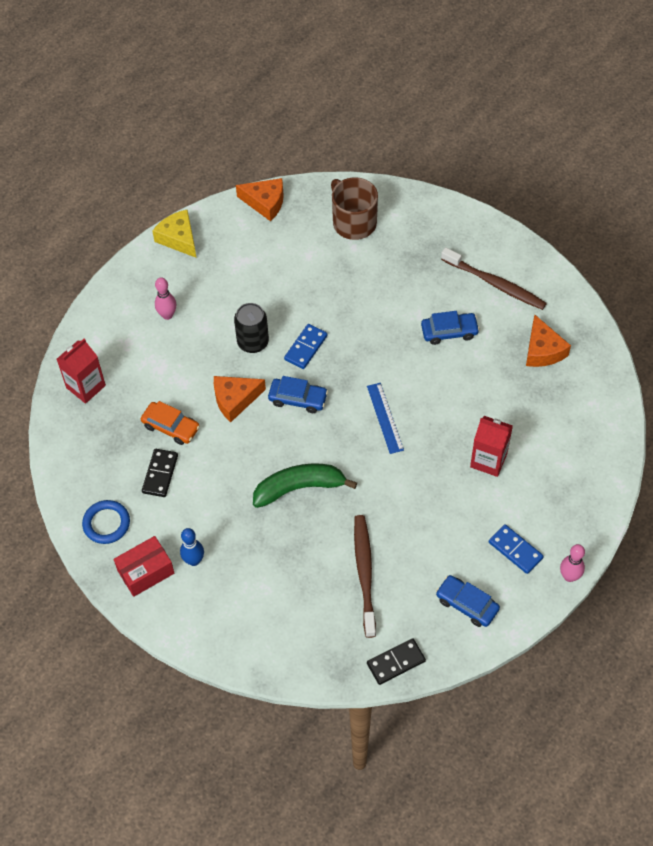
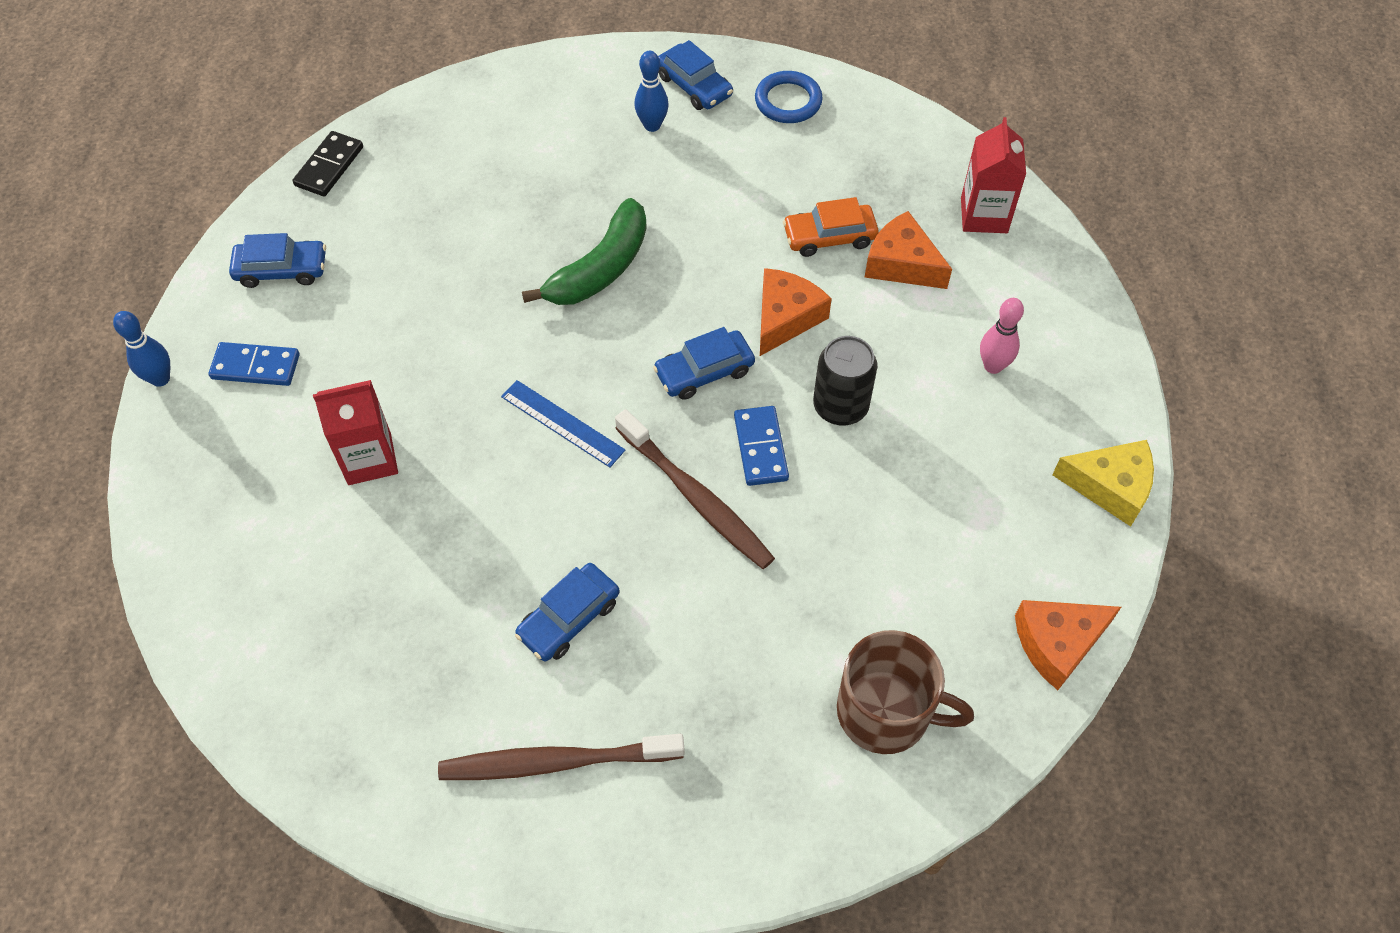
camera: 140 degrees right, 0 degrees up
(146, 572) = (694, 86): red box -> blue car
(160, 474) = (784, 181): black domino -> none
(364, 573) = (437, 228): brown toothbrush -> brown toothbrush (696, 498)
(542, 350) = (394, 689): orange cheese -> orange cheese (902, 264)
(569, 576) = (160, 379): pink bowling pin -> blue bowling pin

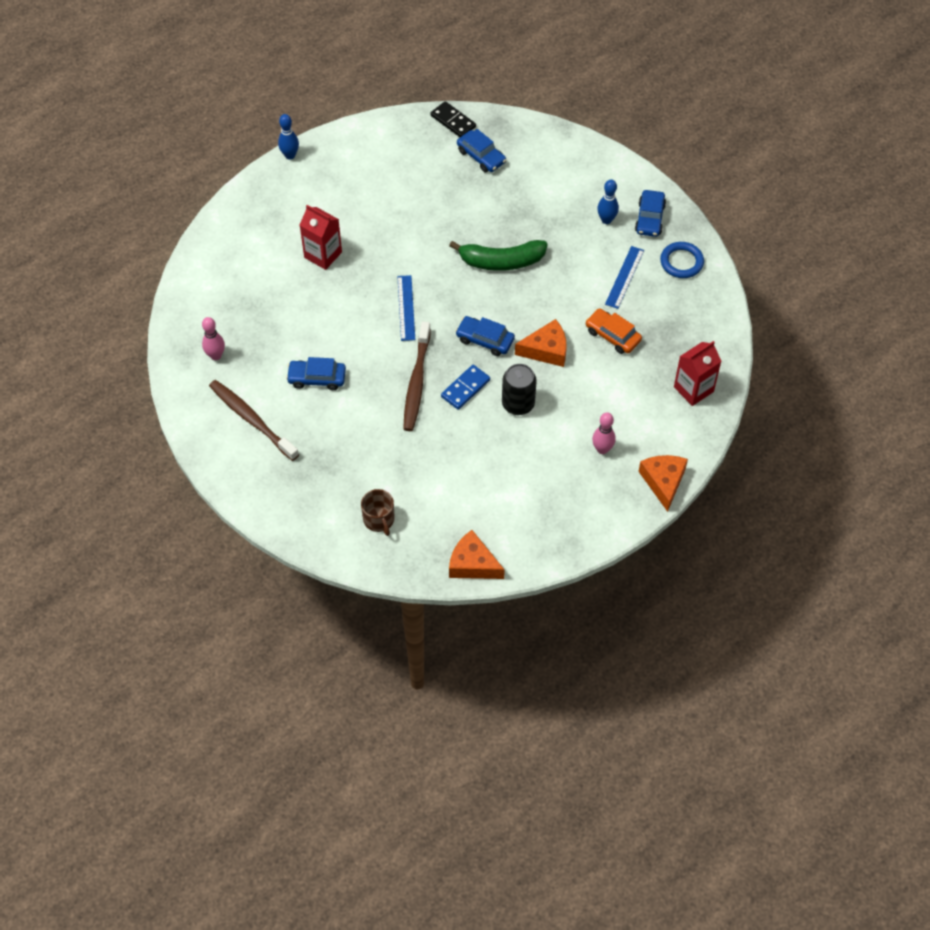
camera: 50 degrees right, 0 degrees up
(255, 367) = (327, 181): blue domino -> none
(282, 270) = (382, 150): blue car -> blue car (481, 156)
(329, 166) = (453, 121): black domino -> black domino turned 60 degrees clockwise
(392, 729) = (216, 355): none -> pink bowling pin
(754, 166) = (624, 277): none -> blue ruler
(886, 712) = (379, 519): brown mug -> brown mug, size x0.63
(902, 264) = (626, 375): orange cheese -> orange cheese (663, 482)
(1110, 486) = (578, 537): yellow cheese -> none

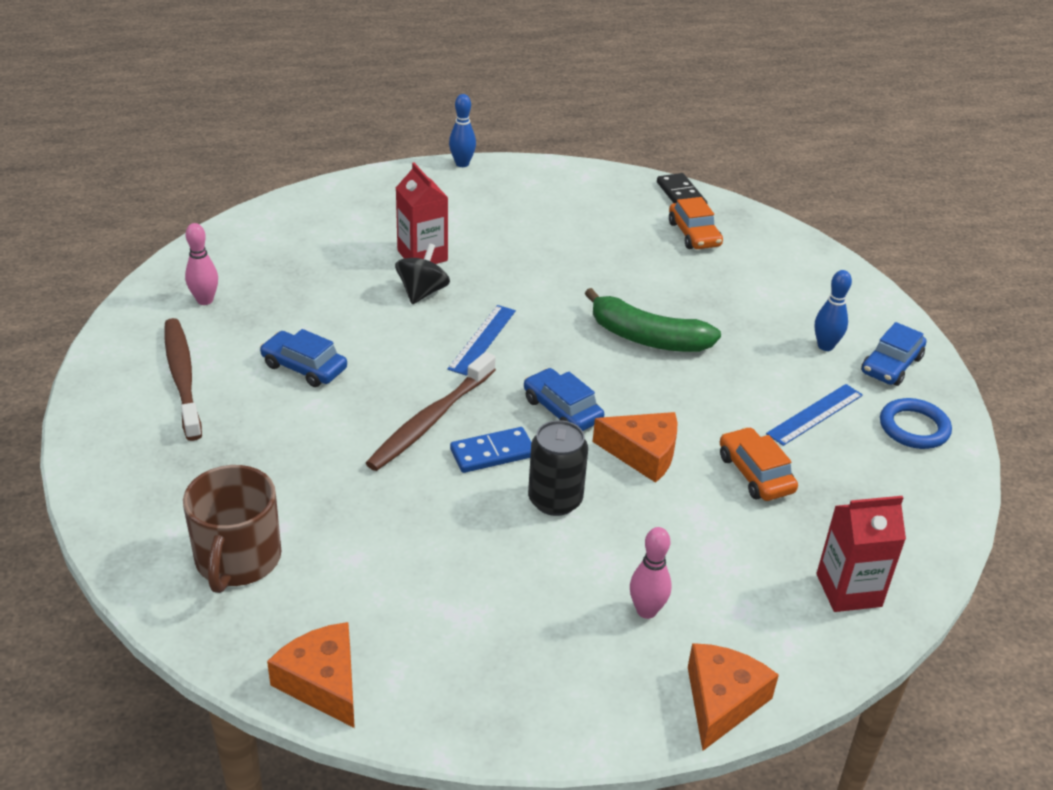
camera: 25 degrees right, 20 degrees down
(344, 286) = (422, 292): none -> black spinning top
(379, 519) = (237, 559): brown mug -> brown mug, size x1.58
(481, 156) = (694, 234): blue car -> orange car

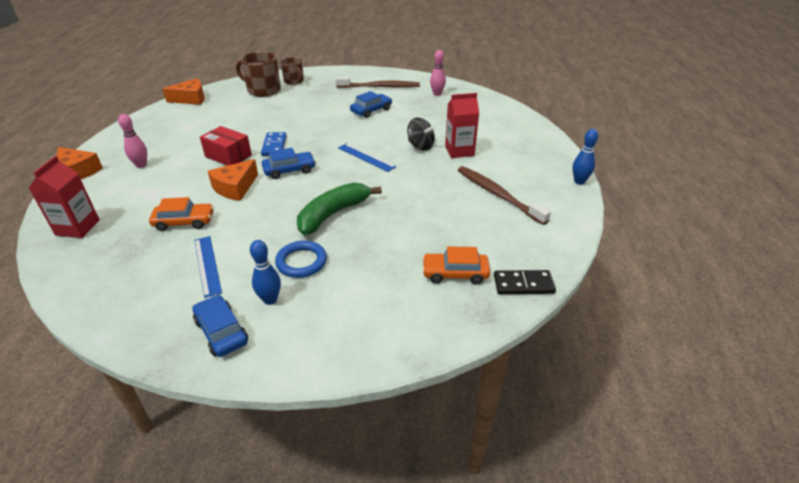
camera: 110 degrees right, 0 degrees up
(168, 522) = (294, 81): none -> brown mug
(430, 420) = (310, 134): brown toothbrush -> brown toothbrush (498, 195)
(555, 500) = (228, 156): black can -> red box
(914, 428) = (151, 312): blue ring -> blue ring (301, 262)

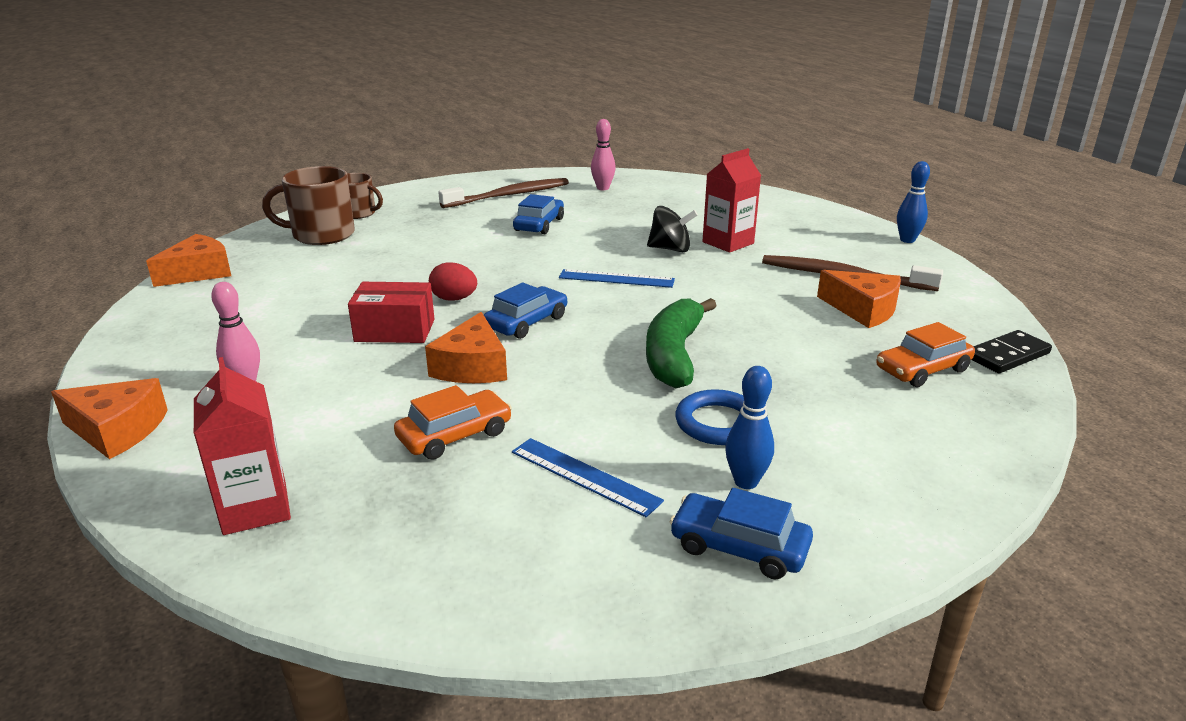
camera: 30 degrees left, 10 degrees down
(274, 146) = (454, 299): blue domino -> red egg
(477, 221) = (863, 309): none -> orange cheese

